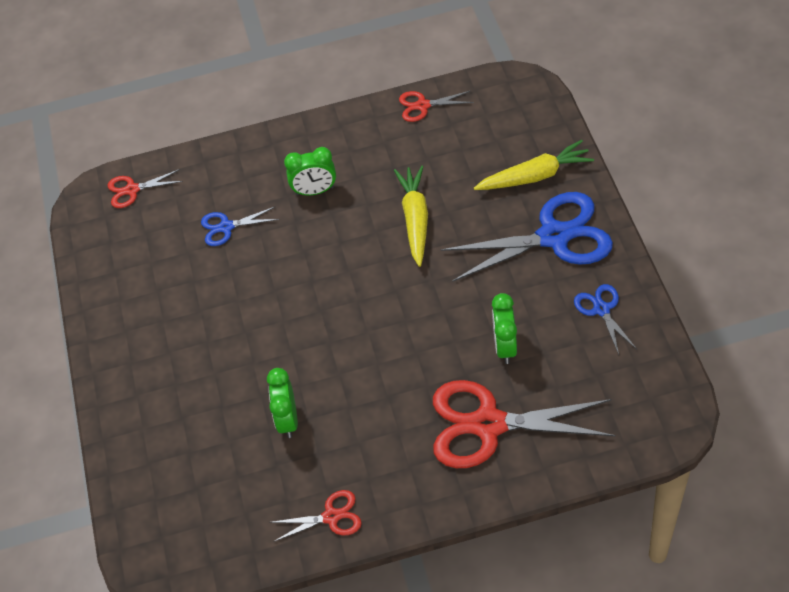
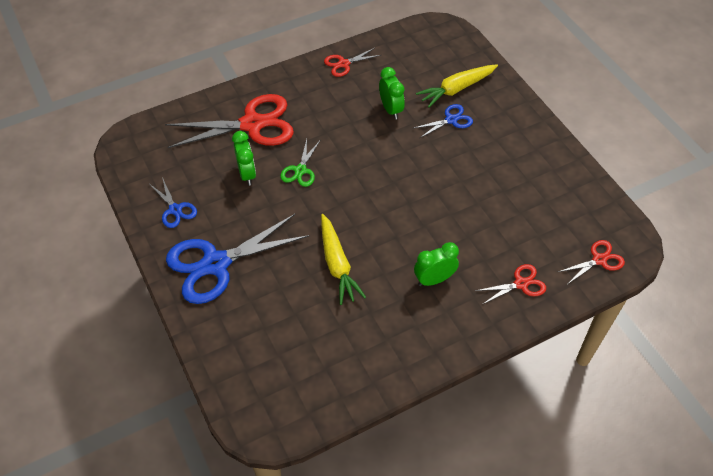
camera: 160 degrees right, 0 degrees up
(226, 227) = (498, 237): blue scissors -> blue scissors (451, 120)
(423, 106) = (358, 386): red scissors -> red scissors (521, 284)
(434, 342) = (300, 170): none -> green scissors
(534, 176) = (237, 320): yellow carrot -> yellow carrot (457, 89)

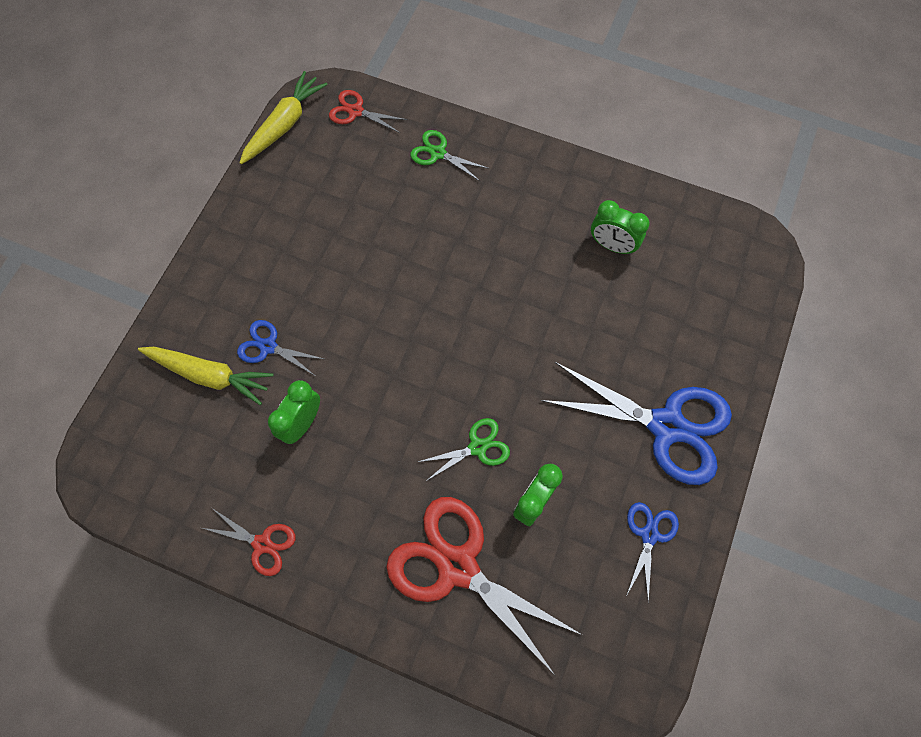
camera: 130 degrees left, 15 degrees up
(337, 264) = (558, 314): yellow carrot -> yellow carrot (284, 125)
(434, 279) = (497, 221): green clock -> green clock (612, 245)
(521, 284) = (438, 153): red scissors -> green scissors

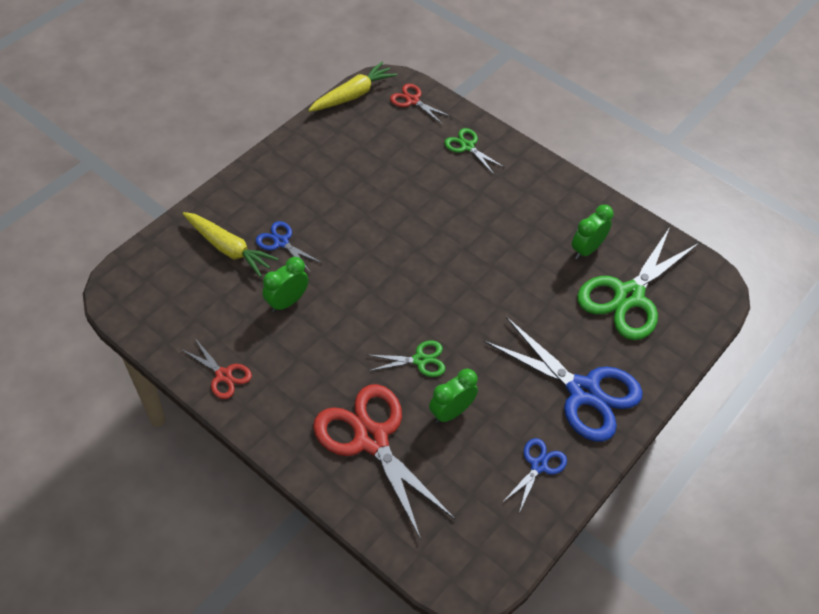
camera: 15 degrees right, 15 degrees down
(612, 245) = (586, 249): green clock -> green clock turned 90 degrees clockwise
(676, 290) = (629, 296): none -> green scissors

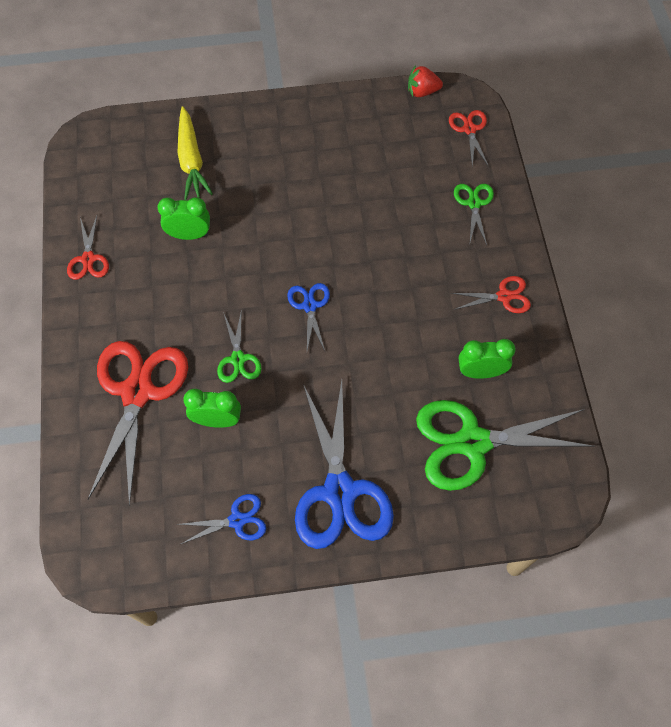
camera: 45 degrees right, 10 degrees up
(281, 242) = (234, 182): blue scissors -> blue scissors (309, 306)
(352, 95) = (422, 92): yellow carrot -> red strawberry
(420, 360) = (238, 359): green scissors -> green scissors turned 45 degrees clockwise
(549, 192) = (504, 296): none -> red scissors

